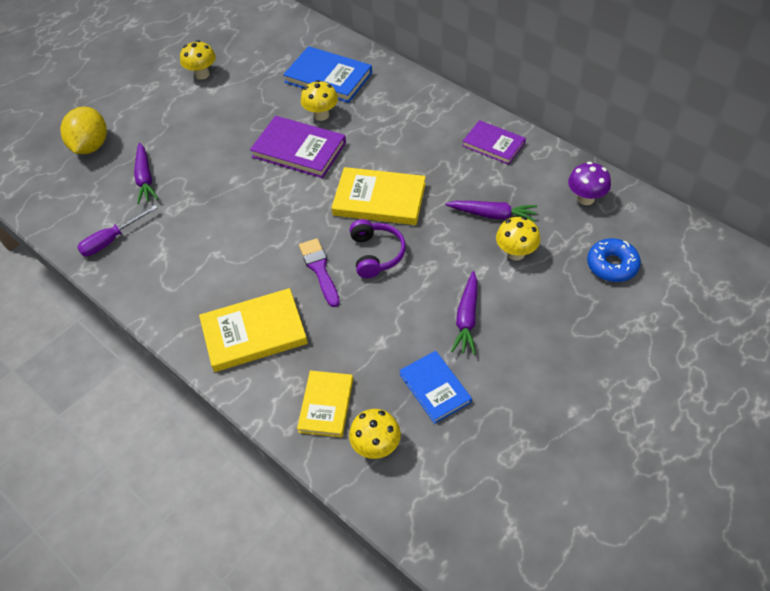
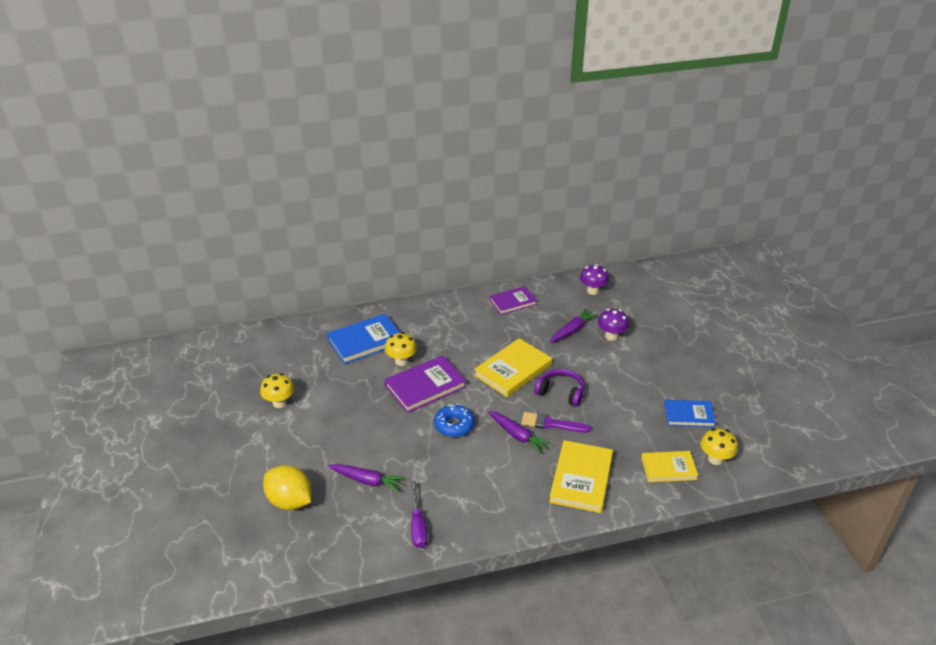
camera: 60 degrees left, 15 degrees down
(326, 405) = (668, 468): yellow book -> yellow book turned 45 degrees counterclockwise
(467, 318) = (645, 378): purple carrot -> purple carrot (517, 435)
(516, 253) = (611, 336): yellow mushroom -> purple mushroom
(612, 265) = (651, 307): blue donut -> blue donut (454, 425)

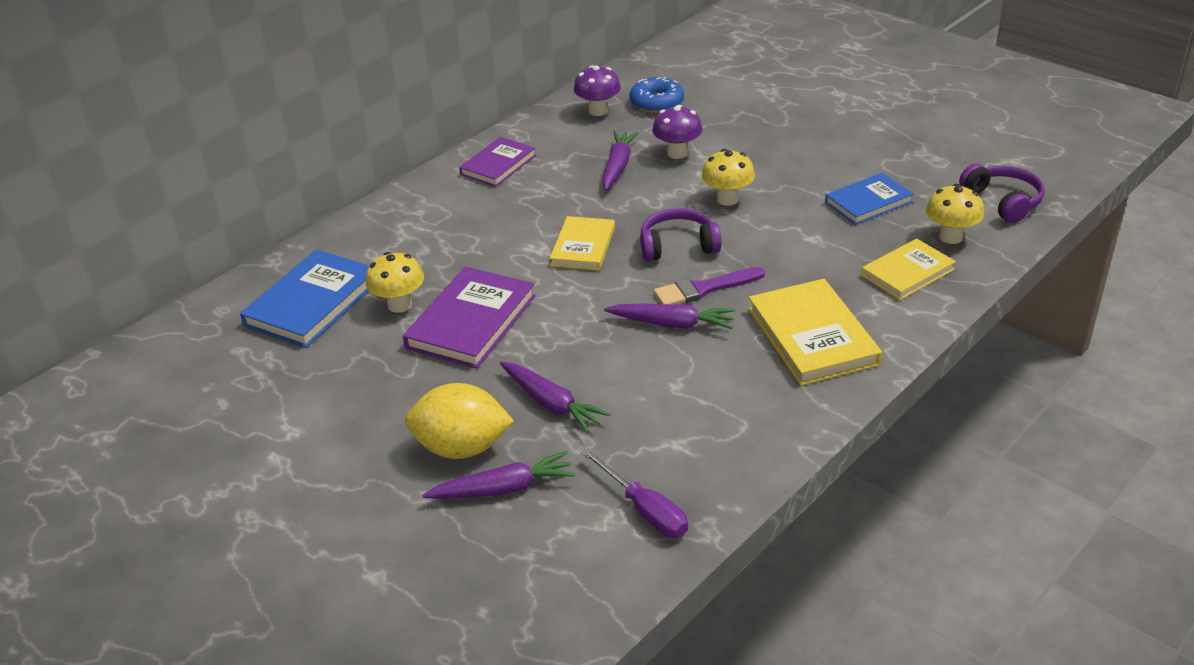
camera: 30 degrees left, 0 degrees up
(279, 403) = (242, 450): yellow mushroom -> yellow mushroom (727, 199)
(290, 501) = (400, 582): yellow lemon -> yellow lemon (462, 448)
(424, 449) = (551, 403): none -> purple carrot
(454, 425) = (566, 352): blue donut -> blue donut (657, 103)
(513, 370) = (583, 247): yellow book -> yellow book, size x0.65
(769, 452) = (1002, 201): none -> purple headphones

